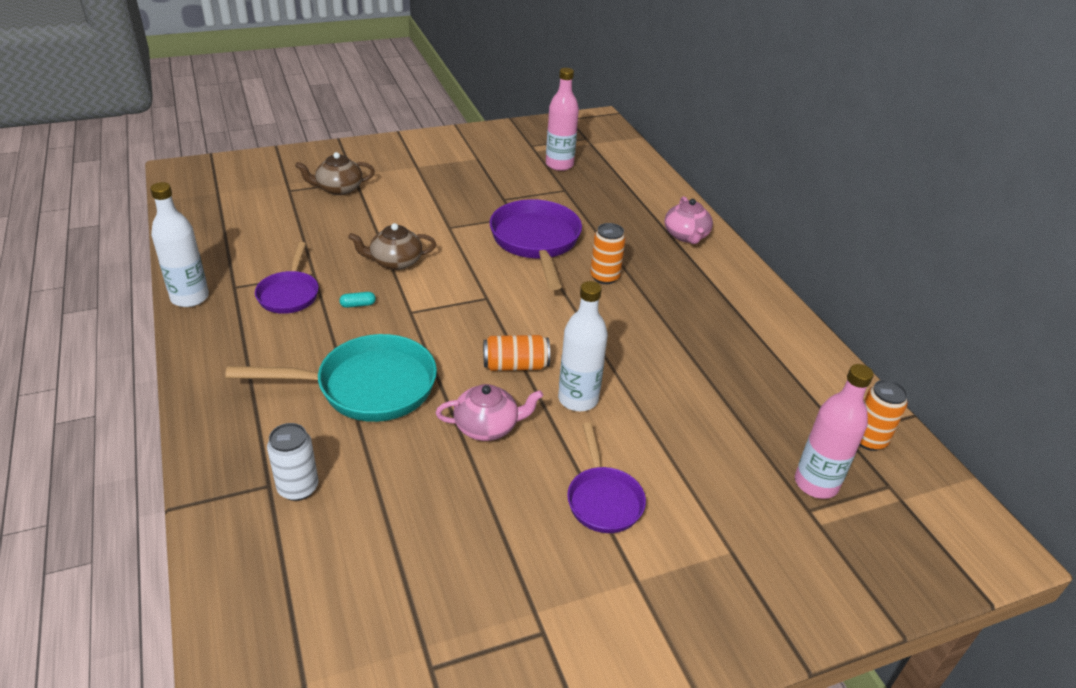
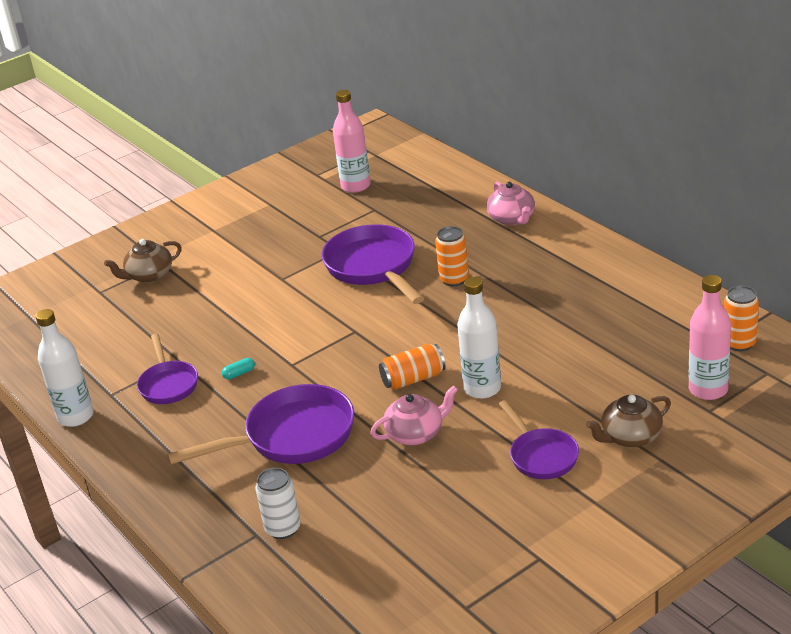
camera: 10 degrees left, 5 degrees down
(367, 387) = (292, 437): turquoise pan -> purple pan
(395, 262) = (250, 326): brown teapot -> brown teapot (630, 437)

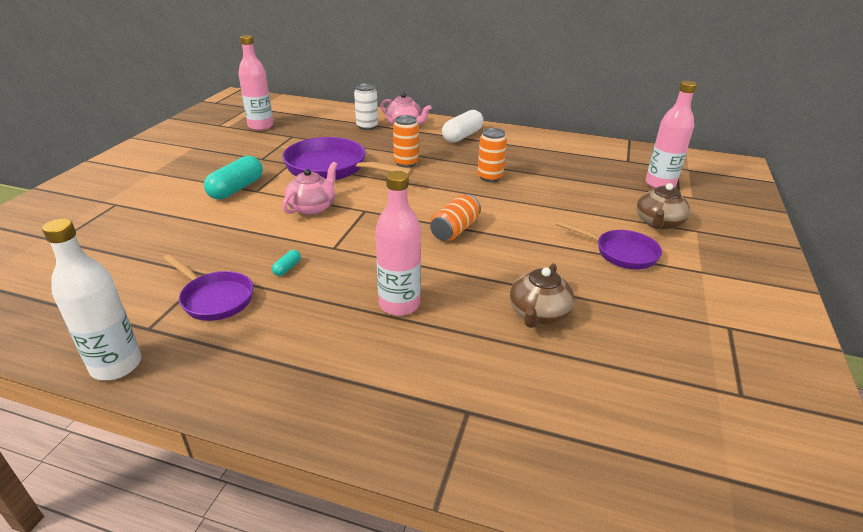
camera: 40 degrees left, 0 degrees up
(149, 275) = (109, 215): brown teapot -> brown teapot (538, 314)
(267, 271) = (236, 189): none -> turquoise capsule
(283, 528) = (488, 393): white can -> white can (367, 126)
(292, 437) = (399, 304): purple pan -> pink bottle
(416, 434) = (507, 267): pink teapot -> pink teapot (312, 207)
(482, 388) = (516, 222): white bottle -> none
(560, 254) = (462, 136): none -> white capsule
(739, 343) = (638, 157): orange can -> orange can (489, 177)

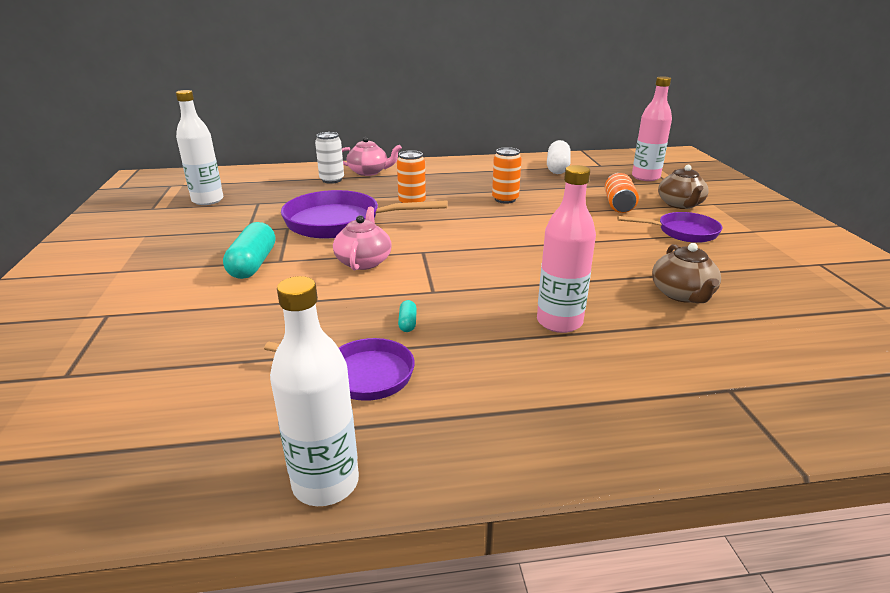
camera: 25 degrees left, 5 degrees down
(260, 126) = (207, 200): pink bottle -> white bottle
(455, 230) = (529, 248): orange can -> orange can (618, 205)
(462, 136) = (438, 172): white capsule -> white capsule (557, 167)

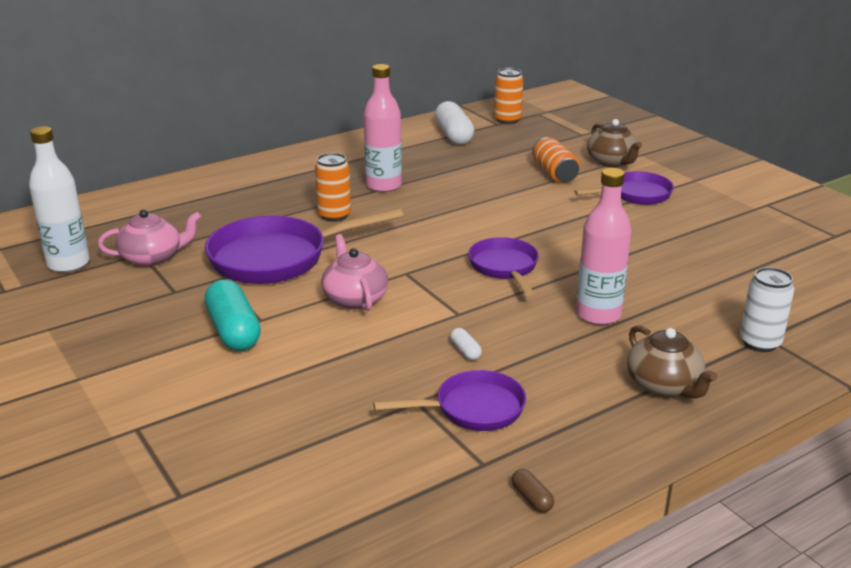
camera: 25 degrees left, 0 degrees up
(325, 483) = (532, 498): white bottle -> brown capsule
(332, 180) = (201, 202): white can -> white can (760, 343)
(369, 172) = (236, 181): pink teapot -> pink teapot (152, 258)
(407, 323) = (465, 351): turquoise capsule -> white capsule
(505, 199) = (433, 190): orange can -> orange can (507, 120)
(508, 265) = (504, 268): none -> purple pan
(645, 177) = (555, 132): pink bottle -> pink bottle (383, 186)
(682, 294) = (679, 261): brown teapot -> brown teapot (664, 385)

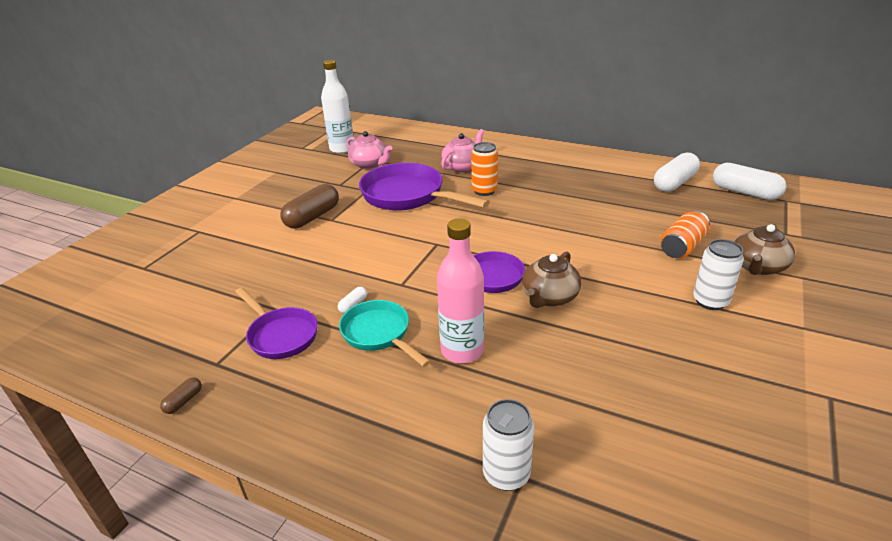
camera: 60 degrees right, 5 degrees up
(233, 331) = (312, 217): turquoise capsule -> brown capsule
(355, 298) = (384, 239): pink teapot -> pink teapot (462, 166)
(383, 186) = (550, 190): pink bottle -> none
(507, 120) = (745, 192): orange can -> white capsule
(531, 349) = (379, 334): none -> turquoise pan
(635, 195) = (710, 301): purple pan -> white can
(664, 385) = (378, 426): brown teapot -> brown teapot (549, 297)

